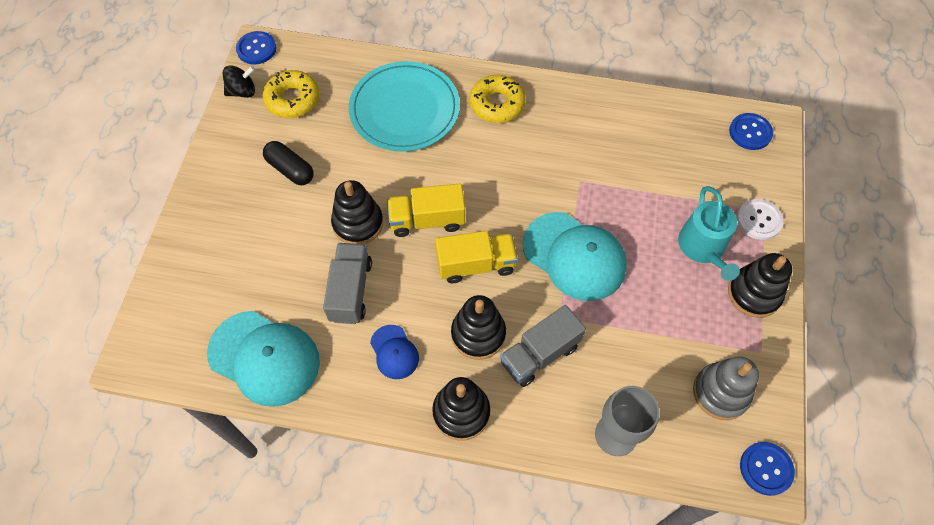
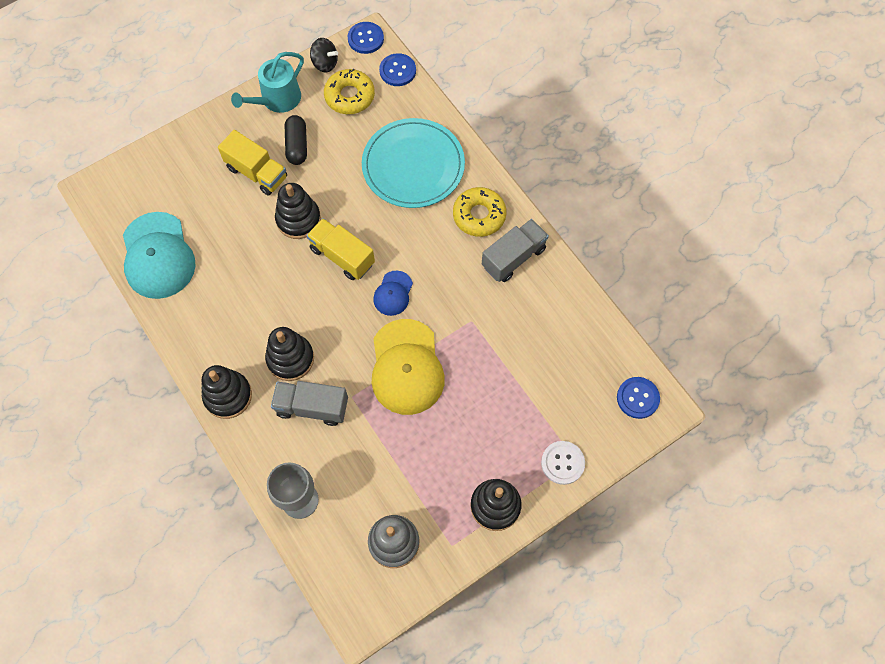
camera: 45 degrees right, 5 degrees up
(350, 291) = (247, 260): grey truck -> grey truck (513, 257)
(394, 352) = (231, 322): blue cap -> blue cap (393, 293)
(476, 265) = (339, 314): yellow truck -> yellow truck (257, 172)
(574, 256) = (406, 367): turquoise cap -> yellow cap
(703, 248) = (499, 444): turquoise watering can -> turquoise watering can (277, 99)
(766, 469) = (364, 613): blue button -> blue button (397, 71)

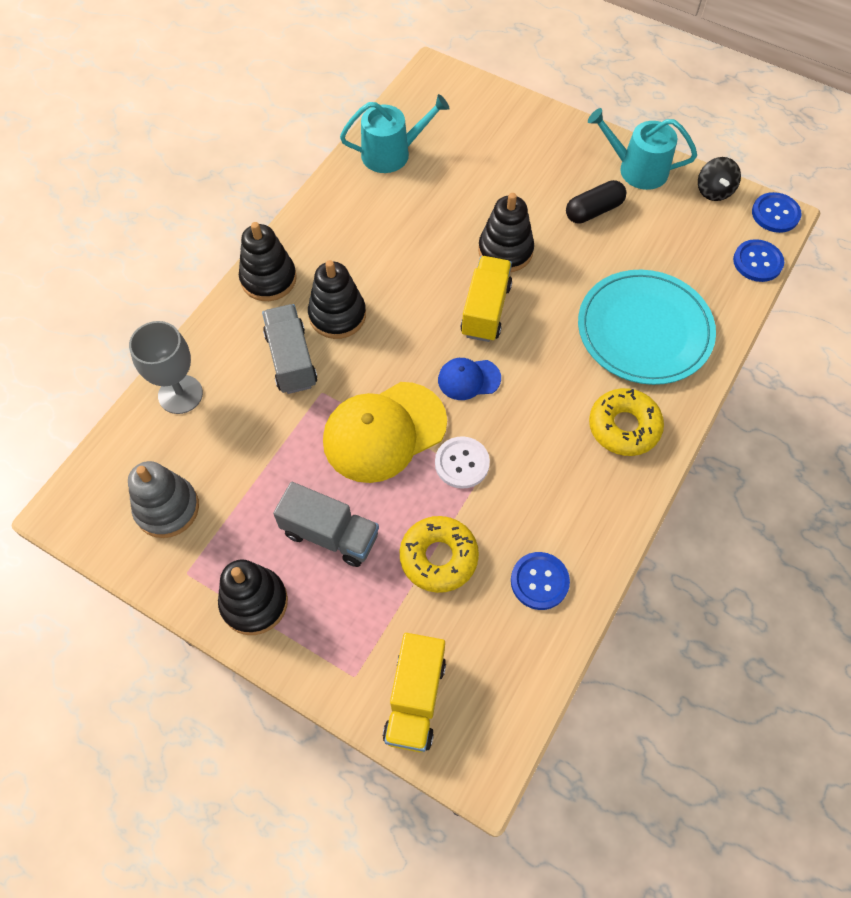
camera: 65 degrees right, 5 degrees down
(158, 256) = (392, 153): turquoise cap -> turquoise watering can
(257, 172) = (537, 190): yellow truck -> yellow truck (415, 699)
(349, 96) = (689, 231): yellow donut -> yellow donut (438, 557)
(513, 257) = (591, 489): grey truck -> grey truck (330, 534)
(562, 463) = (343, 662): white button -> white button (462, 463)
(637, 398) = (478, 725): blue button -> blue button (539, 581)

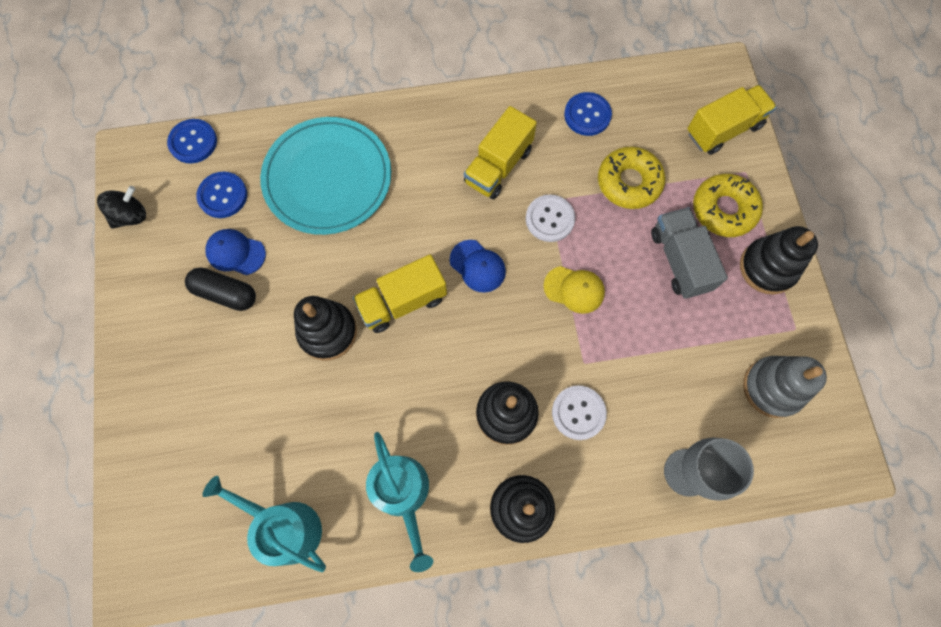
camera: 130 degrees left, 10 degrees up
(291, 360) = (578, 413): grey truck -> white button
(384, 432) = (574, 289): yellow cap -> yellow cap, size x0.51
(549, 462) = (498, 166): none -> yellow truck
(624, 234) = (235, 253): none -> blue cap
(624, 427) = (427, 139): yellow donut -> yellow donut (723, 209)
(637, 169) = (146, 291): turquoise watering can -> turquoise watering can (403, 494)
(775, 214) = (126, 157): blue button -> blue button (223, 196)

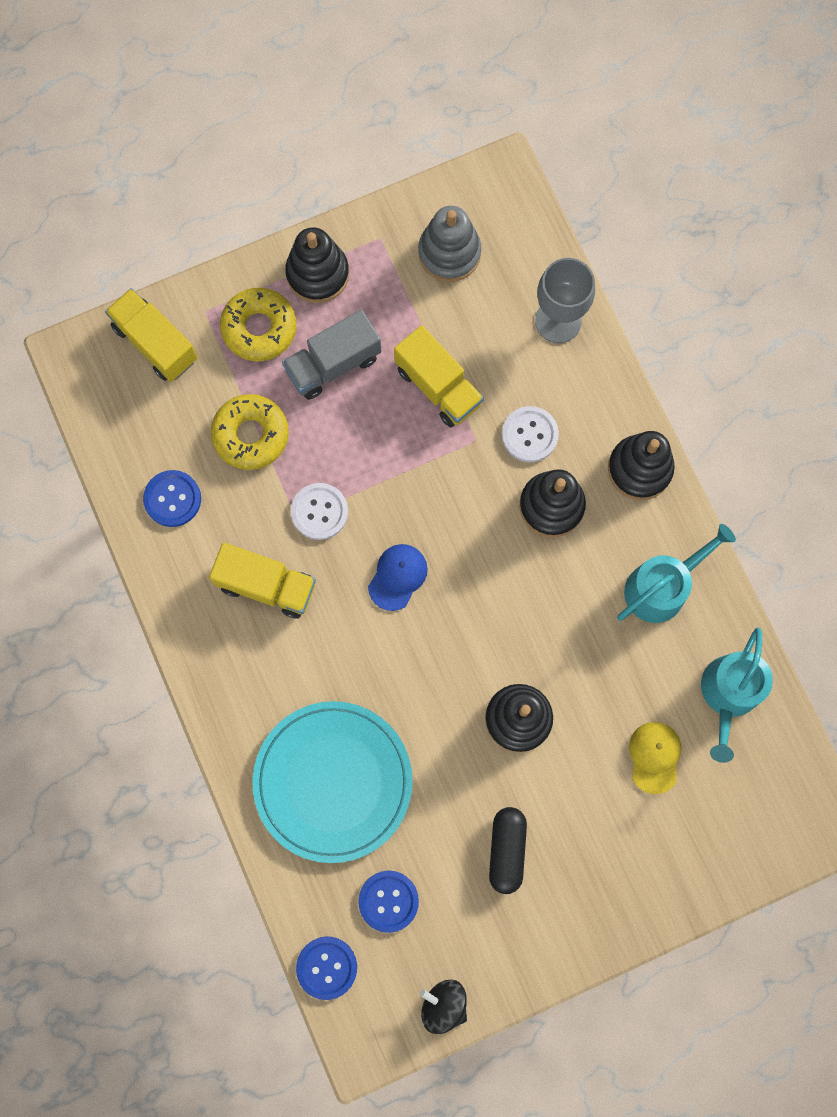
camera: 105 degrees left, 5 degrees up
(235, 253) = (455, 857): blue cap -> none
(403, 302) = (461, 647): yellow truck -> yellow truck (438, 386)
(574, 289) = (397, 467): yellow cap -> yellow cap (654, 757)

